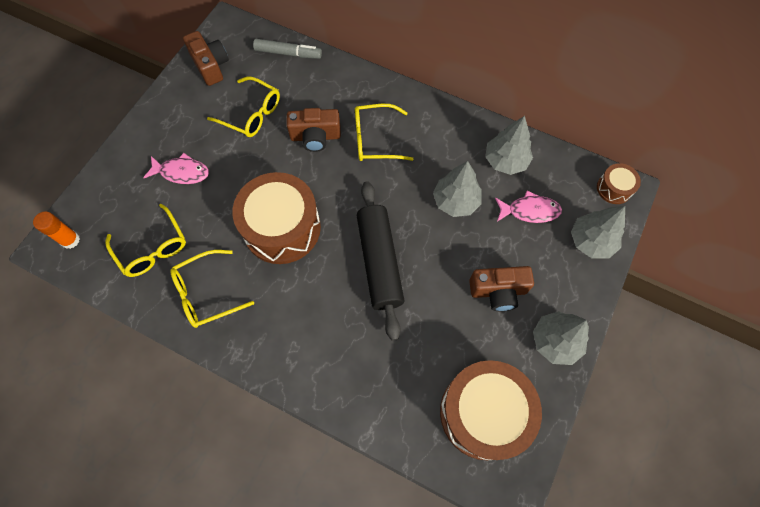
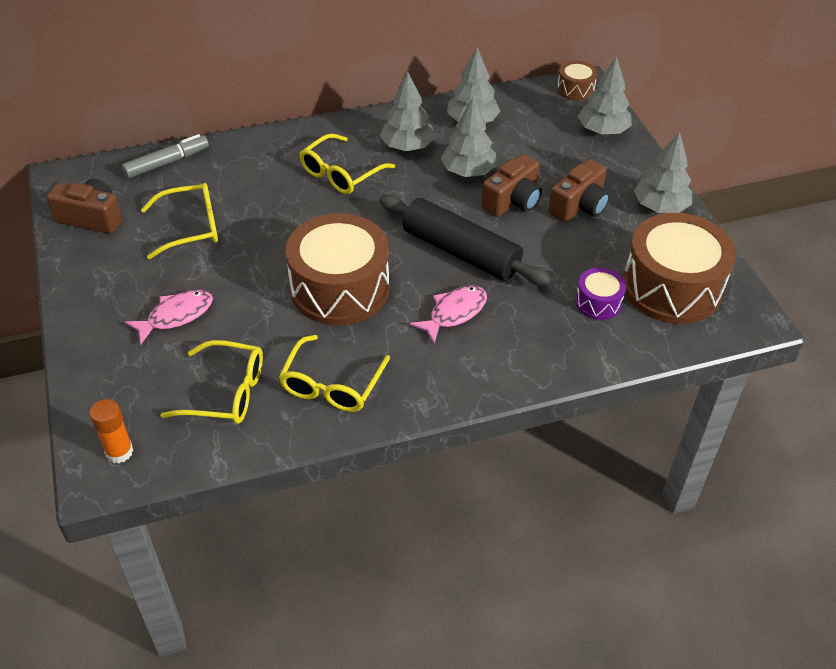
camera: 45 degrees left, 20 degrees down
(315, 137) = (281, 205): brown camera -> brown camera (513, 201)
(420, 379) = (598, 302): none -> purple drum
(439, 149) = (407, 146): none -> grey tree
(529, 211) = (534, 141): pink fish -> pink fish (454, 313)

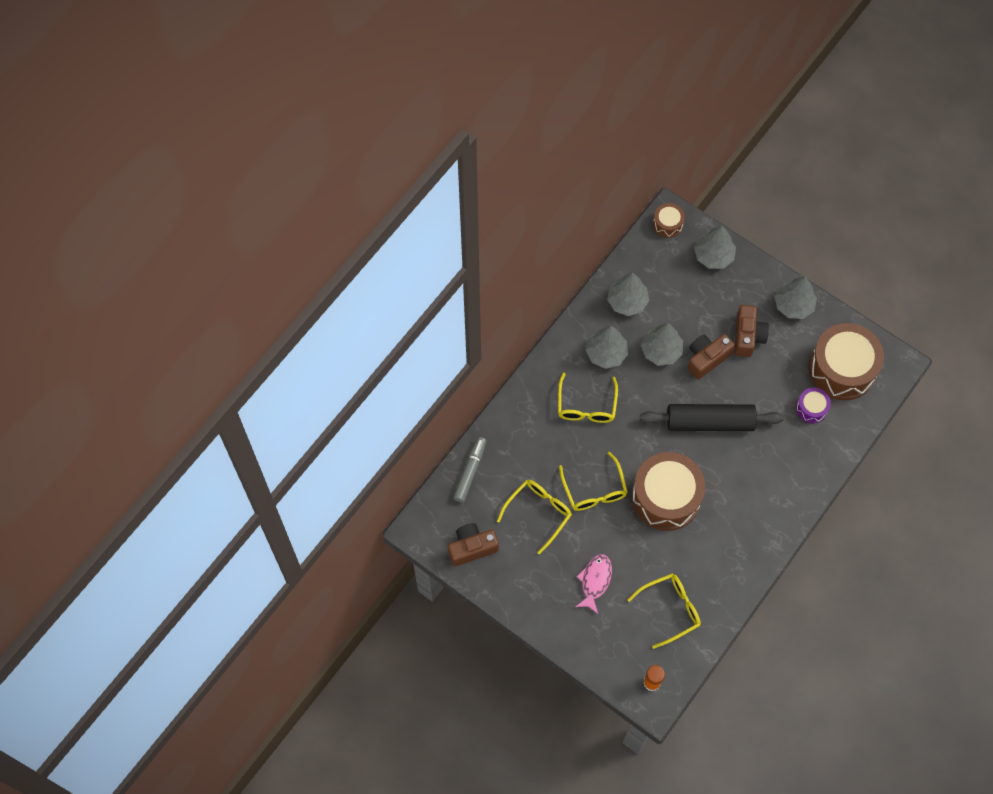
camera: 35 degrees left, 20 degrees up
(332, 385) = (719, 565): yellow glasses -> yellow glasses (594, 490)
(454, 313) = (742, 471): pink fish -> none
(513, 201) = (706, 358): brown camera -> brown camera turned 135 degrees counterclockwise

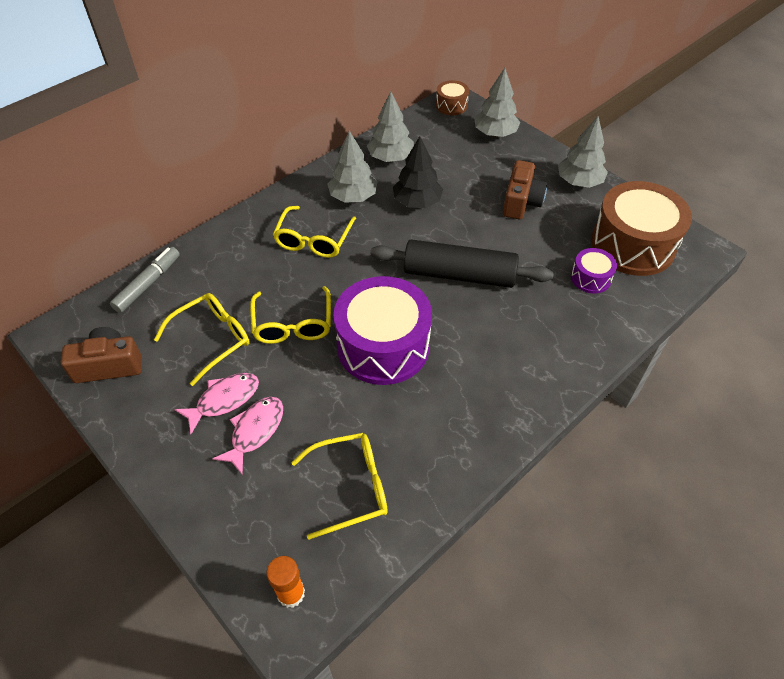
camera: 10 degrees right, 15 degrees down
(565, 561) = (224, 400): none -> pink fish
(661, 351) = (417, 202): grey tree -> black tree
(666, 497) = (383, 346): brown drum -> purple drum
(706, 358) = (468, 215): brown camera -> none

